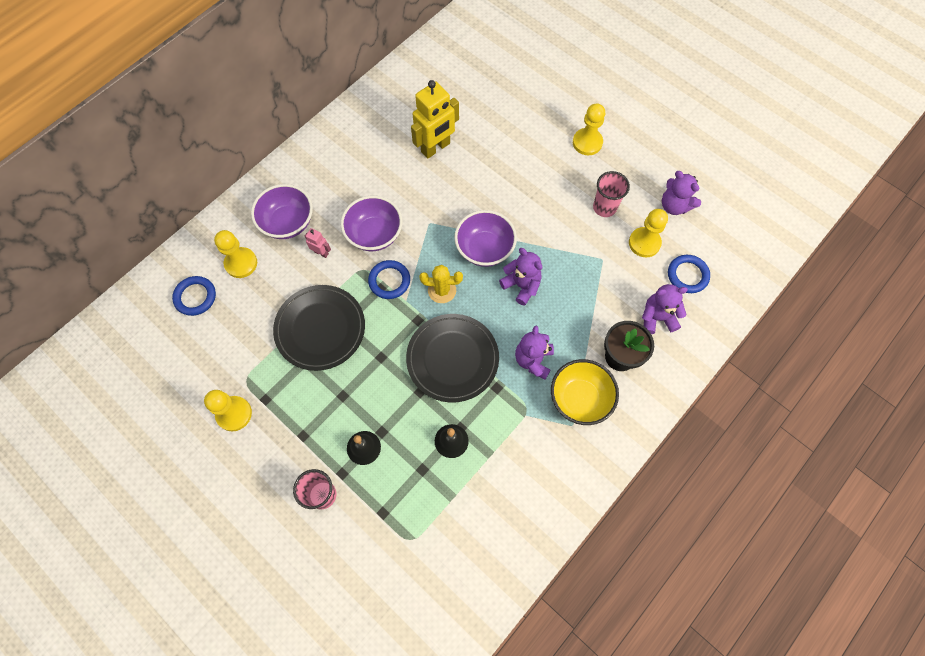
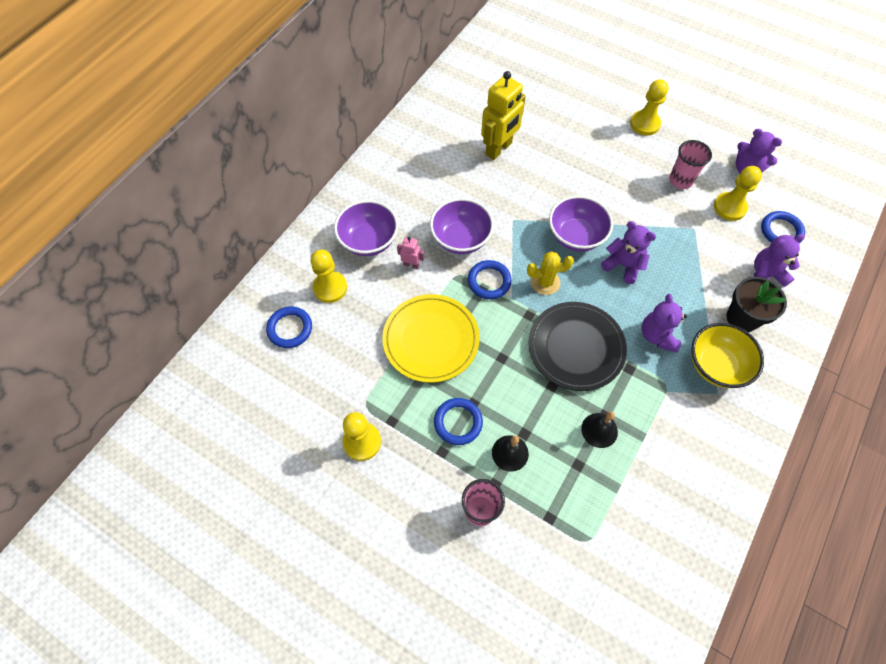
camera: 10 degrees left, 5 degrees down
(320, 329) = (431, 340): black plate -> yellow plate
(324, 411) = (458, 422): none -> blue ring

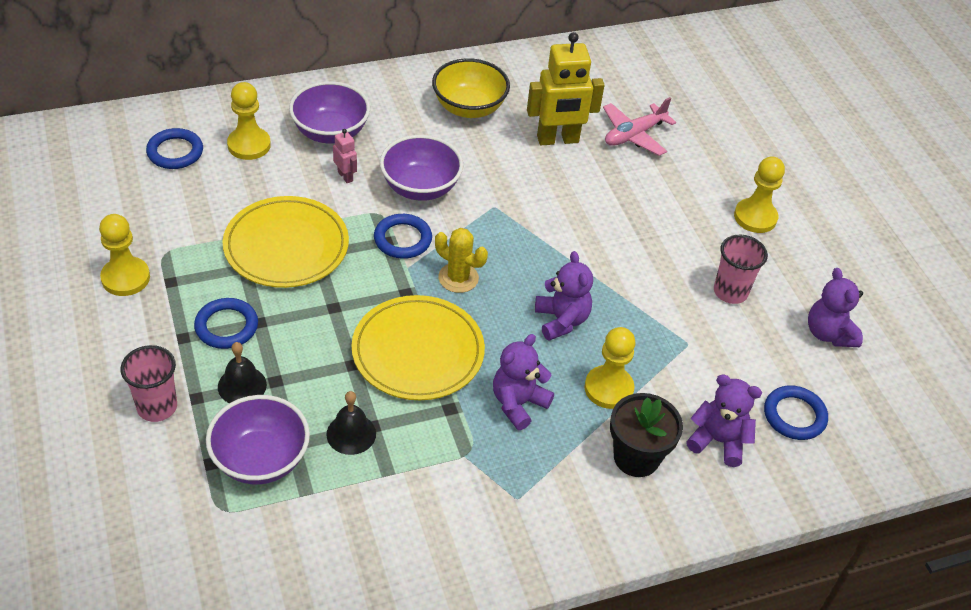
camera: 35 degrees right, 15 degrees down
(534, 116) = (634, 135): none -> pink plane
(576, 236) = (542, 262): purple bowl -> purple bowl (260, 459)
(576, 347) = (418, 352): black plate -> yellow plate
(716, 365) = (549, 475): yellow bowl -> yellow bowl (469, 108)
(729, 207) = (758, 353): yellow pawn -> yellow pawn (608, 388)

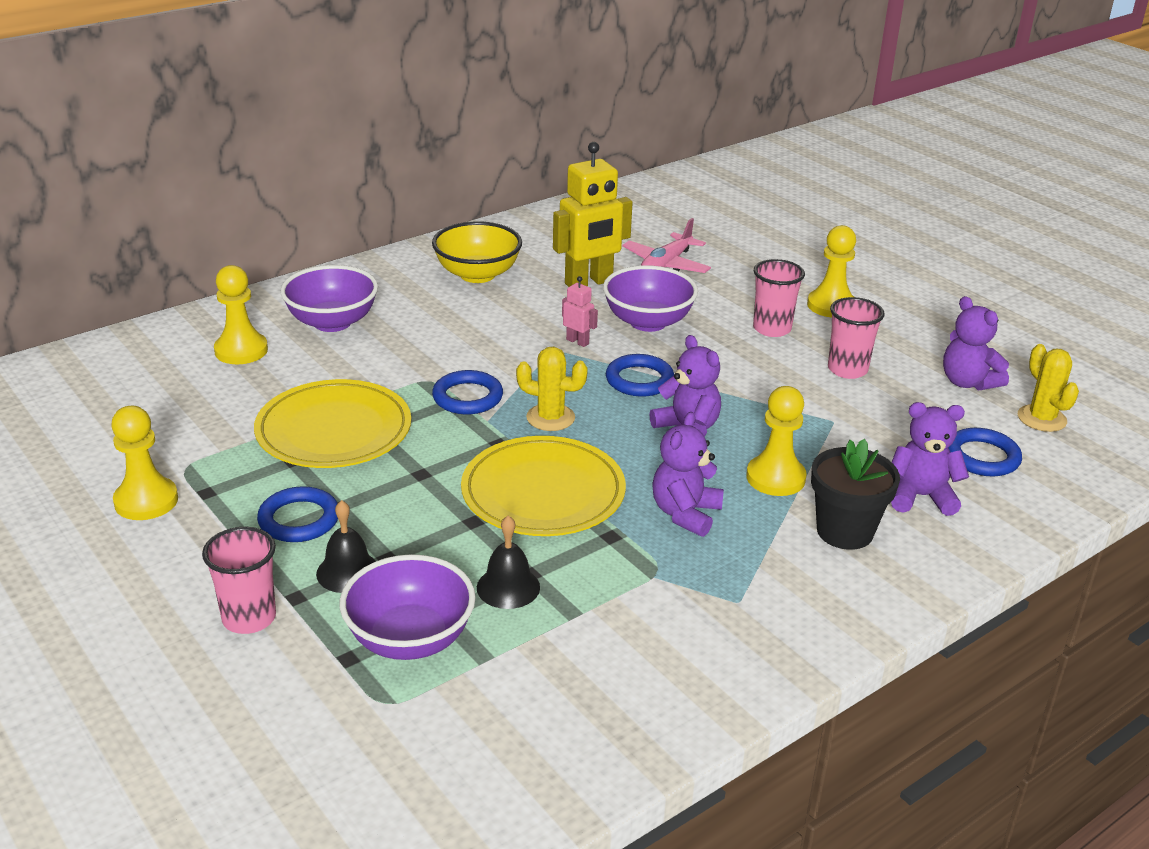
camera: 15 degrees left, 15 degrees down
(175, 152) = (153, 373): blue ring -> blue ring (639, 380)
(345, 176) = (370, 356): pink robot -> pink robot (577, 341)
(420, 187) = (462, 349): purple bowl -> purple bowl (648, 322)
(689, 230) = (772, 329): none -> pink cup
(871, 390) = (1041, 418): none -> yellow cactus

